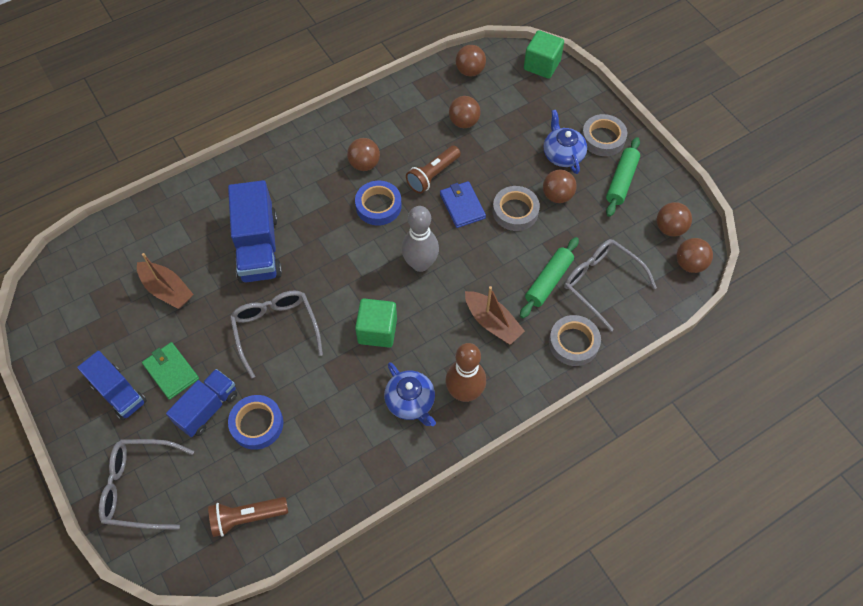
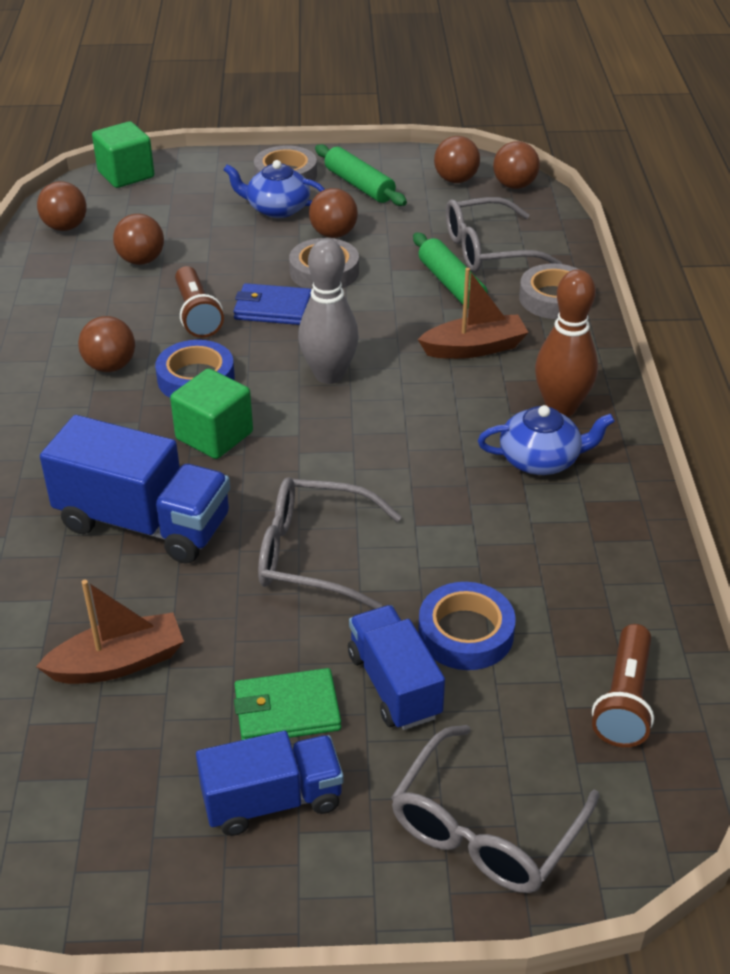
camera: 60 degrees left, 20 degrees down
(377, 331) = (403, 451): green cube -> green cube (214, 436)

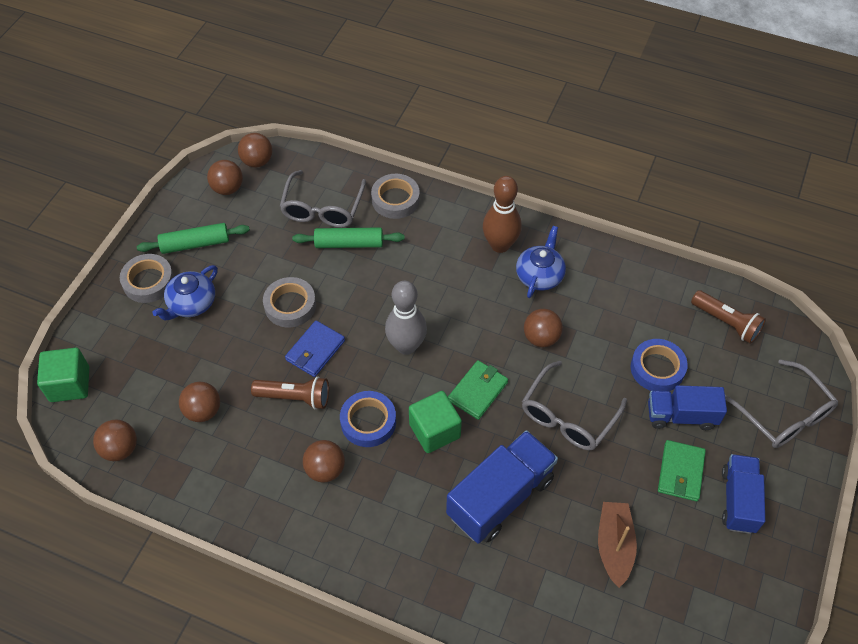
camera: 65 degrees left, 15 degrees up
(300, 456) = (478, 391): none -> green wallet
(333, 234) = (248, 283): brown ball -> brown ball (541, 338)
(474, 348) = (422, 261): brown boat -> none

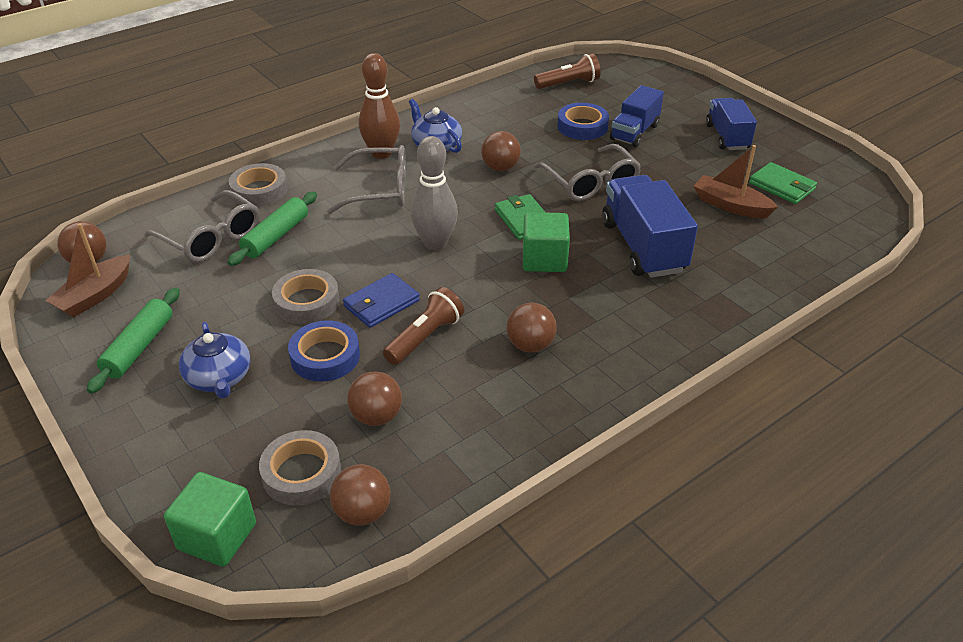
camera: 60 degrees left, 15 degrees down
(148, 281) = (144, 406): grey tape -> grey tape (301, 473)
(228, 188) = (95, 295): brown ball -> brown boat
(315, 350) = (381, 303): blue wallet -> blue wallet turned 75 degrees clockwise
(368, 422) = (499, 297): blue tape -> blue tape (325, 356)
(680, 472) = (685, 151): green wallet -> green wallet (782, 186)
(738, 500) = (727, 137): blue truck -> blue truck turned 45 degrees clockwise
(783, 414) = (668, 92): grey glasses -> grey glasses (380, 190)

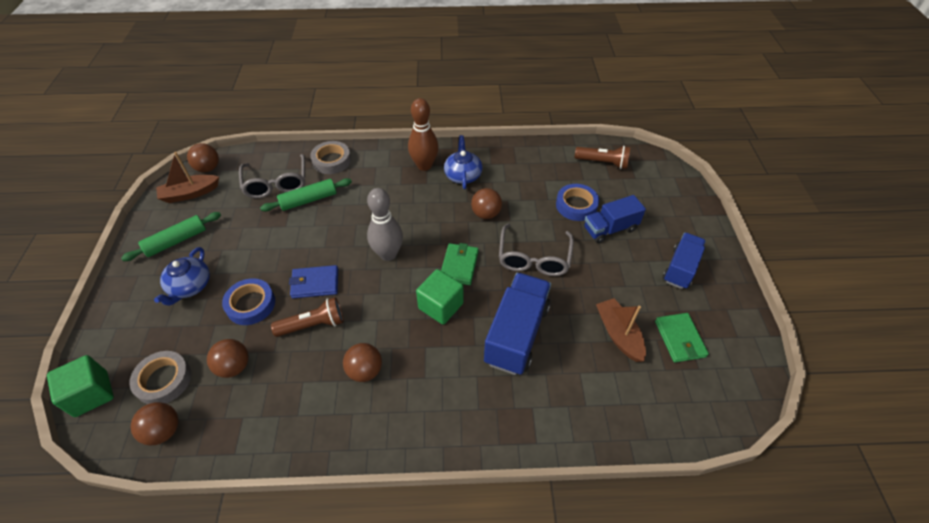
camera: 35 degrees right, 10 degrees up
(307, 302) = (279, 258): grey tape -> none
(380, 190) = (396, 194): grey glasses -> none

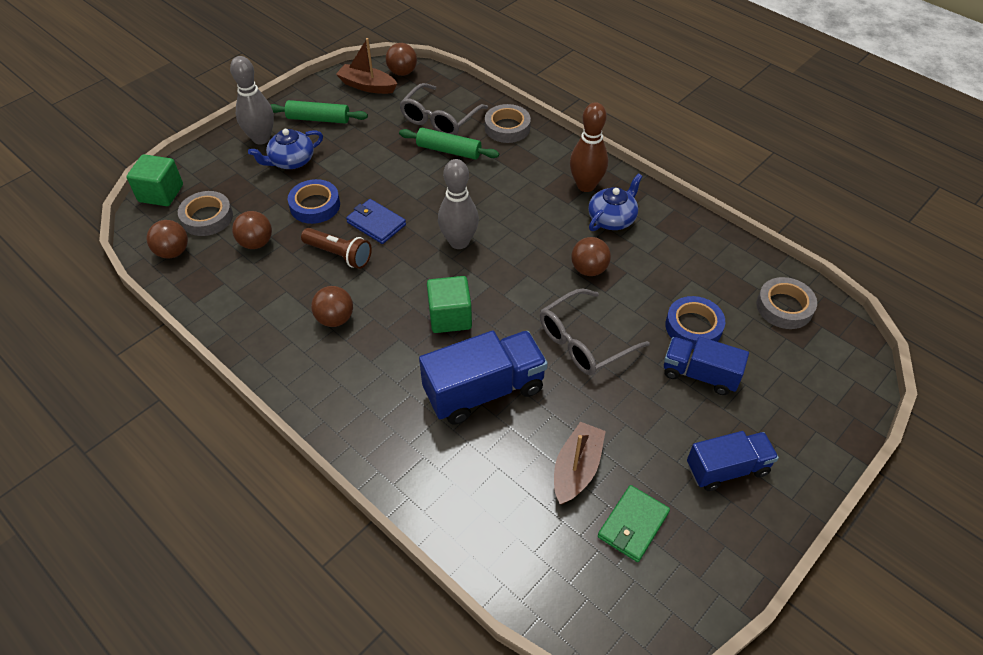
camera: 45 degrees right, 0 degrees up
(141, 287) = (261, 138): none -> grey bowling pin
(459, 265) = (507, 296): green wallet -> none
(603, 163) = (784, 307): brown flashlight -> grey tape

